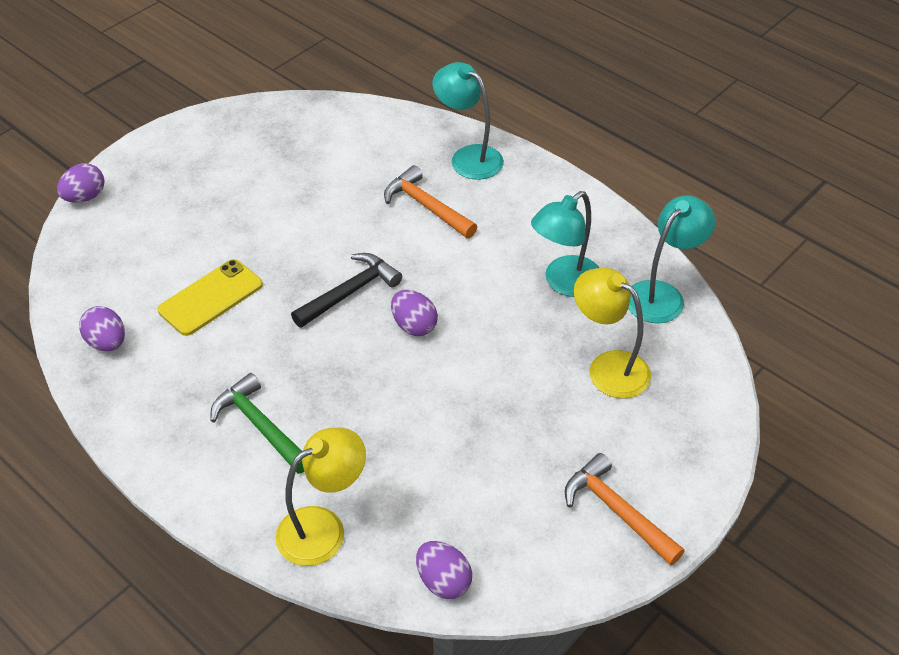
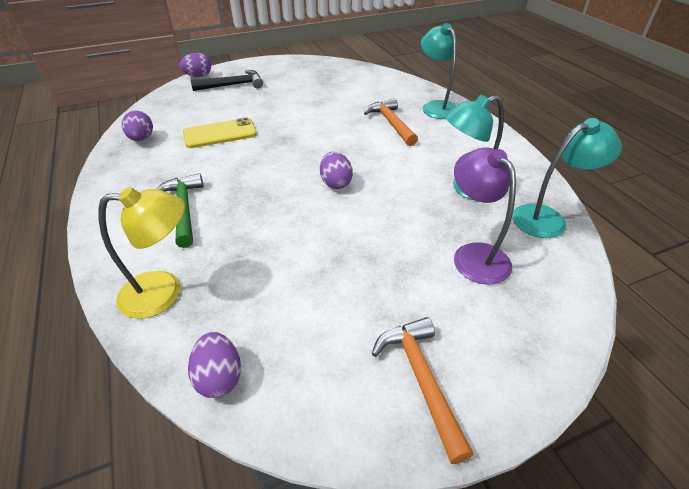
camera: 25 degrees right, 5 degrees down
(350, 292) = (307, 153): black hammer -> black hammer (233, 85)
(608, 367) = (474, 255): yellow lamp -> purple lamp

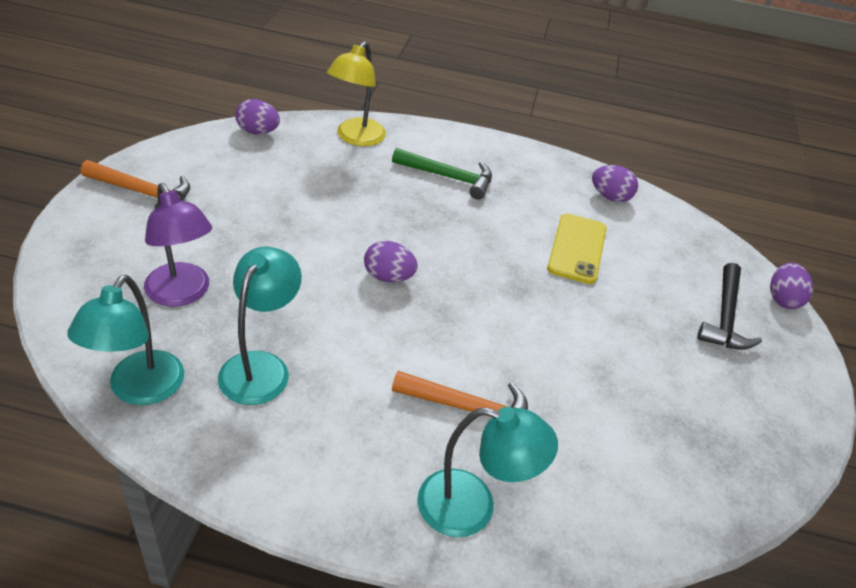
camera: 120 degrees right, 0 degrees up
(474, 255) = (182, 294): purple lamp -> purple lamp turned 45 degrees clockwise

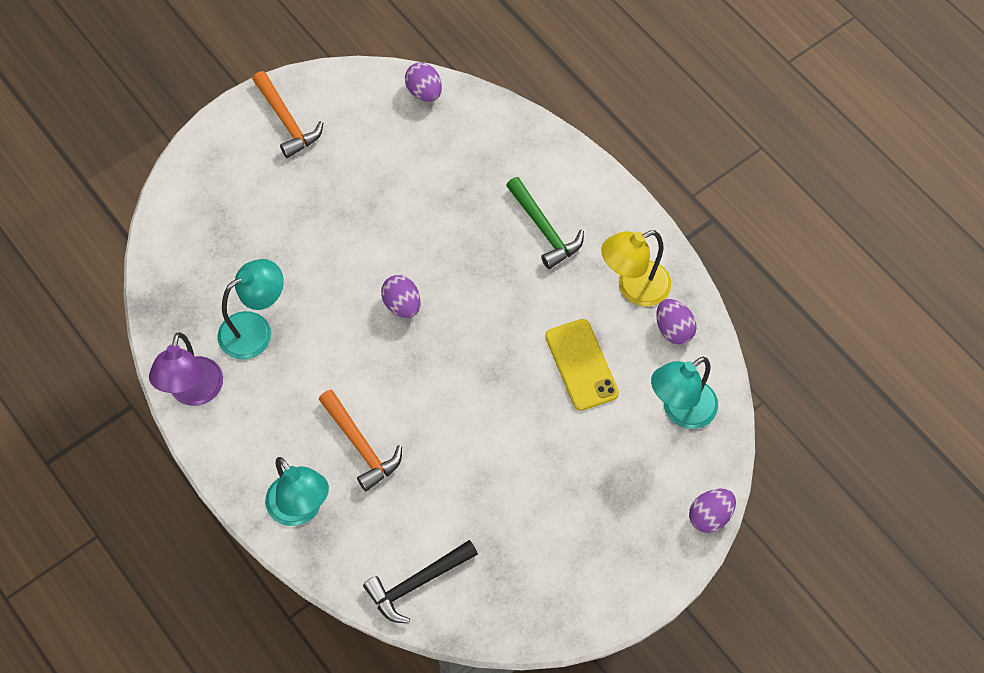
camera: 45 degrees right, 20 degrees up
(139, 390) = (172, 303): turquoise lamp -> turquoise lamp (680, 411)
(182, 294) = (248, 238): purple lamp -> purple lamp (193, 393)
(356, 138) = (503, 141): yellow lamp -> yellow lamp (634, 288)
(577, 248) = (581, 365): yellow phone -> yellow phone turned 75 degrees counterclockwise
(725, 317) = (635, 499): black hammer -> black hammer (417, 584)

